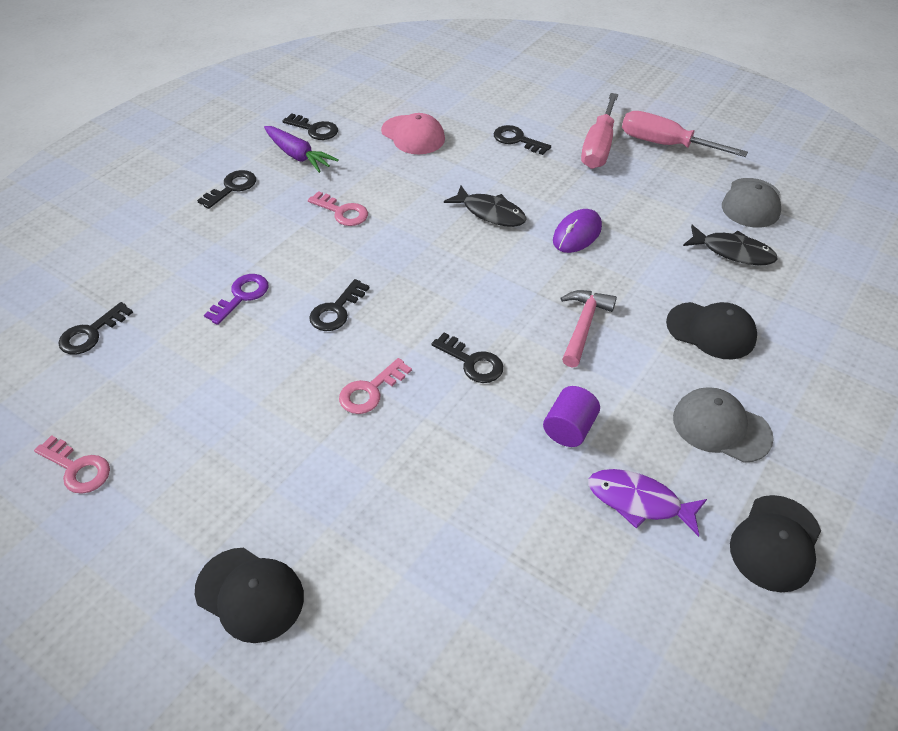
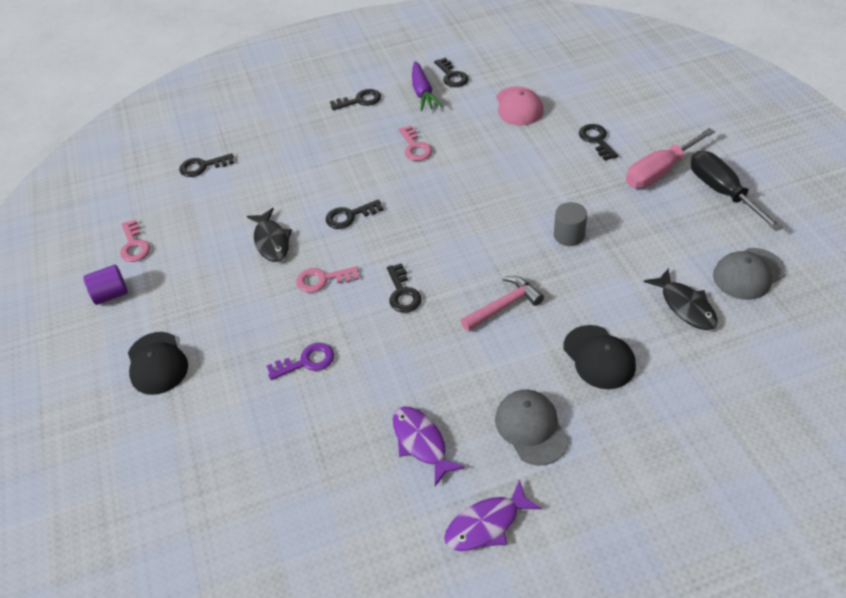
camera: 40 degrees right, 0 degrees up
(242, 296) = (302, 180): purple key -> purple key (306, 361)
(490, 213) = (518, 191): black fish -> black fish (271, 241)
(569, 429) = (423, 370): purple cylinder -> purple cylinder (111, 294)
(577, 234) = (569, 235): purple mouse -> grey cylinder
(665, 144) = (722, 192): pink screwdriver -> black screwdriver
(775, 543) = (486, 524): black cap -> purple fish

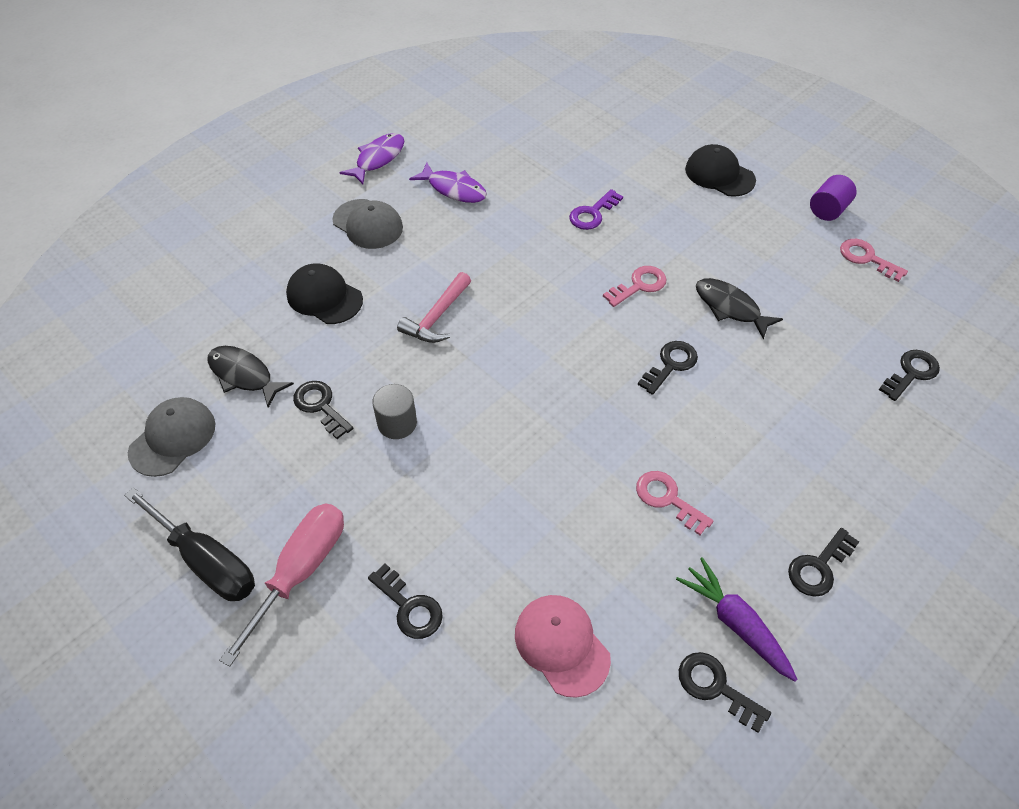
camera: 150 degrees right, 5 degrees up
(403, 293) = (548, 297): black key -> black key (320, 406)

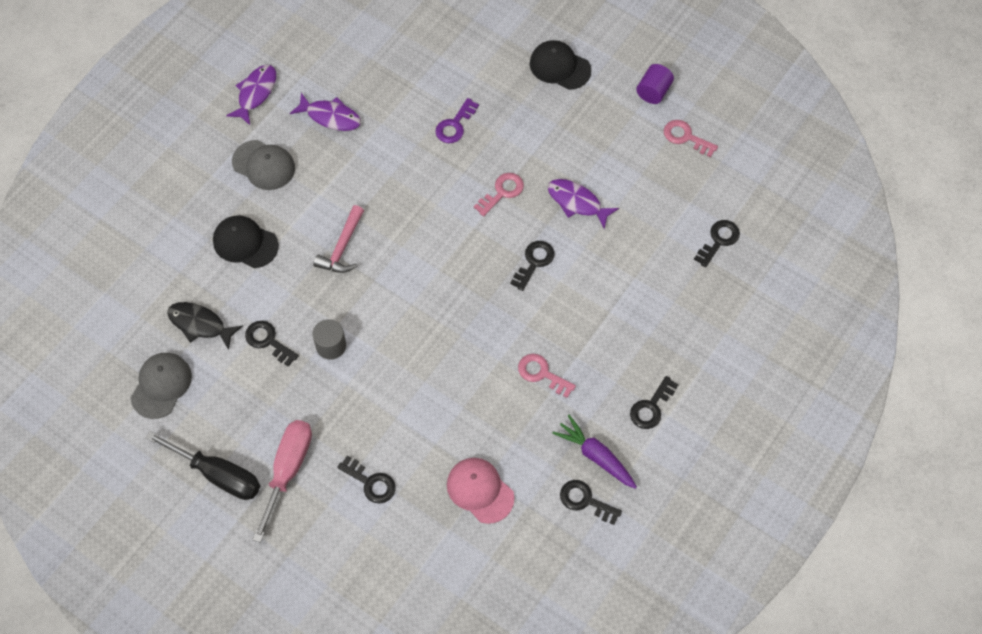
camera: 10 degrees left, 10 degrees up
(730, 307) = (577, 202): black fish -> purple fish

